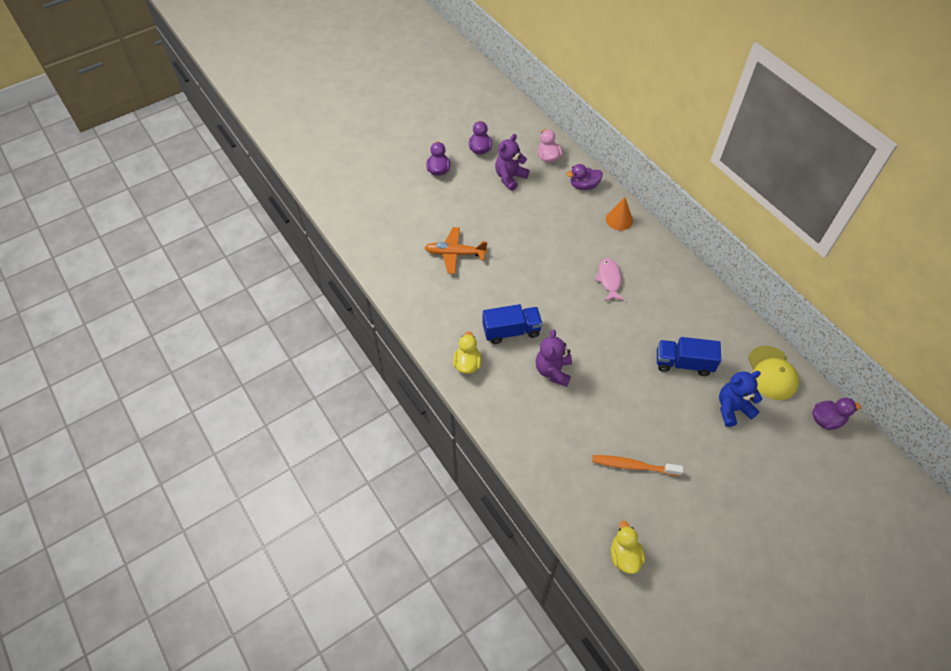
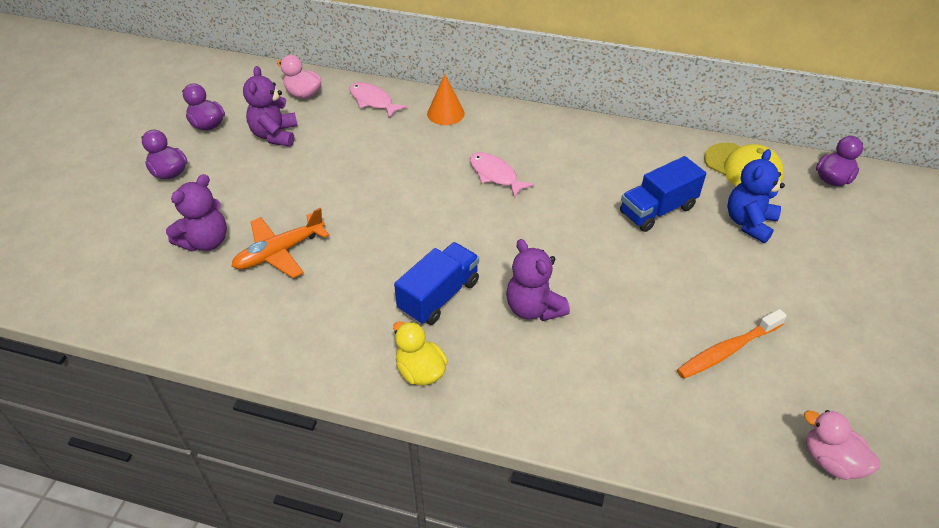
camera: 40 degrees left, 10 degrees down
(425, 224) = (205, 241): none -> purple teddy bear
(583, 186) = (373, 101): purple duck -> pink fish
(624, 556) = (831, 460): yellow duck -> pink duck

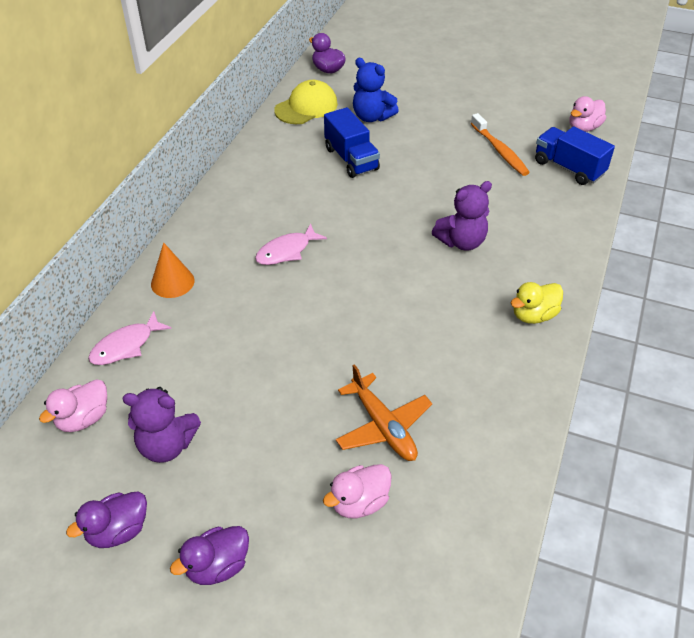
camera: 85 degrees left, 0 degrees up
(205, 241) = (359, 502): purple teddy bear -> pink duck
(439, 296) = (448, 300): blue truck -> blue truck (568, 168)

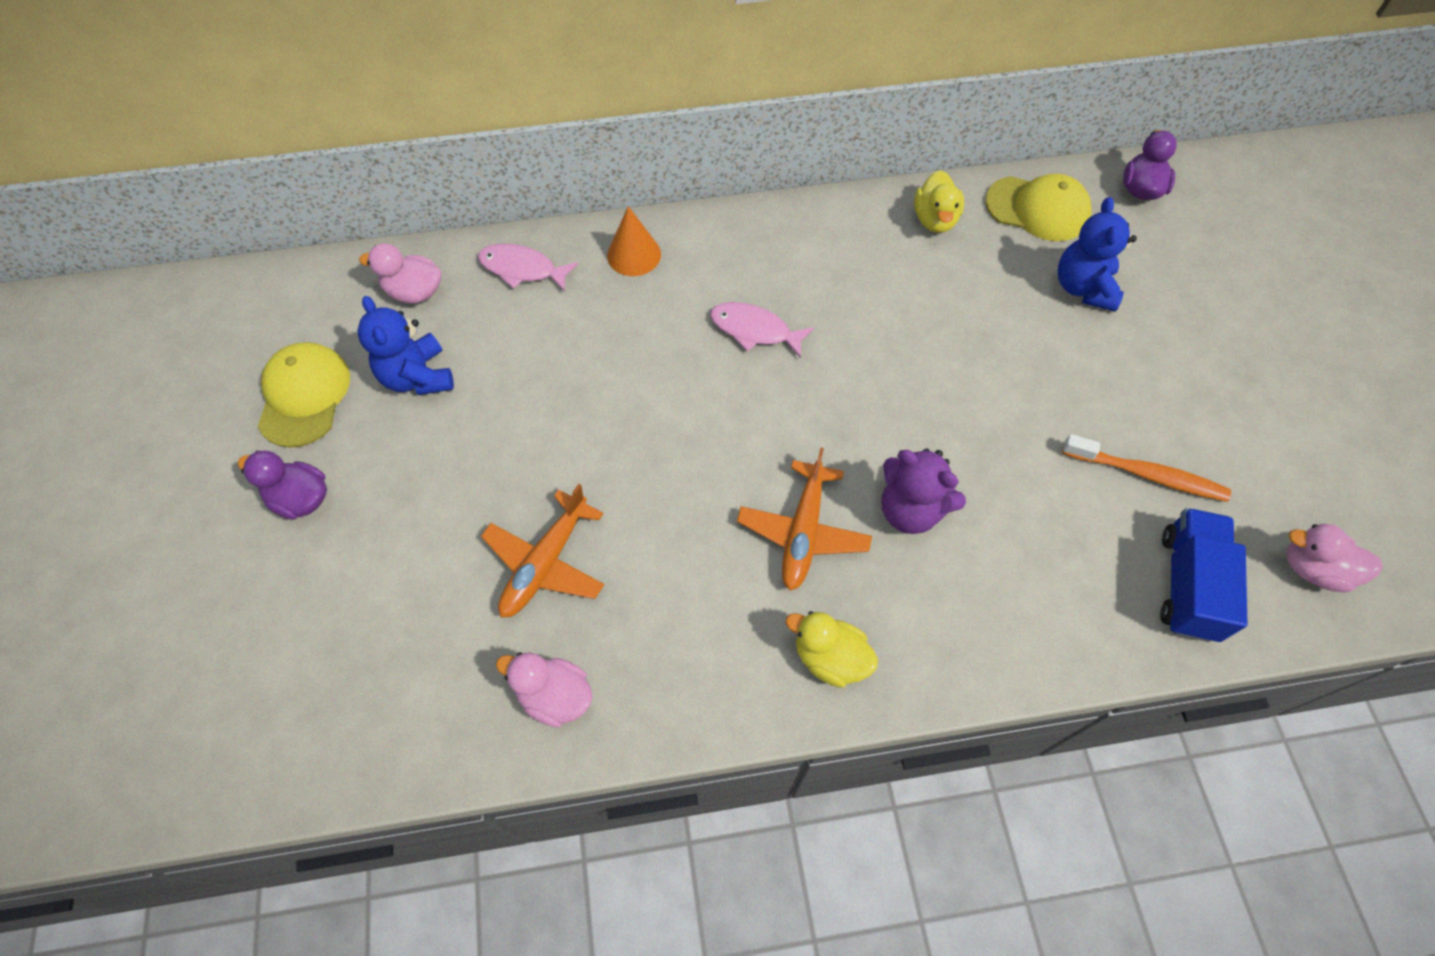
camera: 60 degrees right, 15 degrees up
(118, 531) = (304, 396): purple duck -> yellow cap
(167, 445) = (417, 377): purple teddy bear -> blue teddy bear
(276, 145) = (934, 219): none -> yellow duck
(351, 159) = (974, 309): blue truck -> none
(359, 502) = (431, 589): pink duck -> pink duck (555, 696)
(445, 291) = (803, 532): none -> orange plane
(500, 151) = (1147, 474): orange toothbrush -> orange toothbrush turned 105 degrees counterclockwise

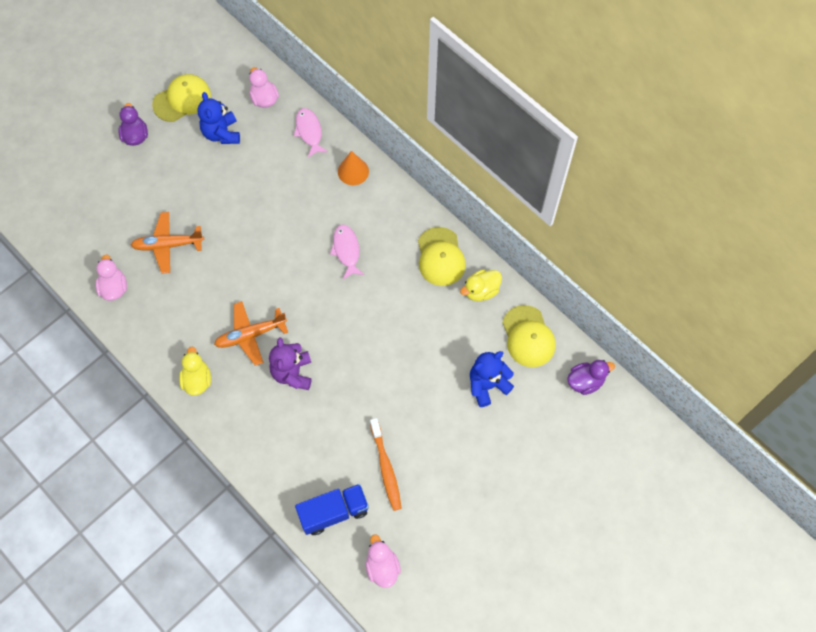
camera: 55 degrees right, 5 degrees up
(417, 377) = (221, 133): blue teddy bear -> blue teddy bear turned 45 degrees counterclockwise
(850, 233) = (440, 257): none -> yellow cap

